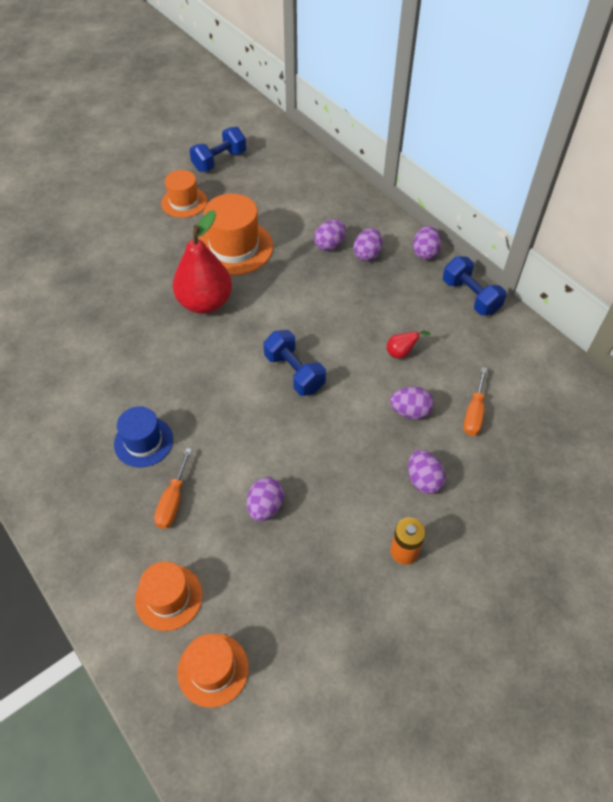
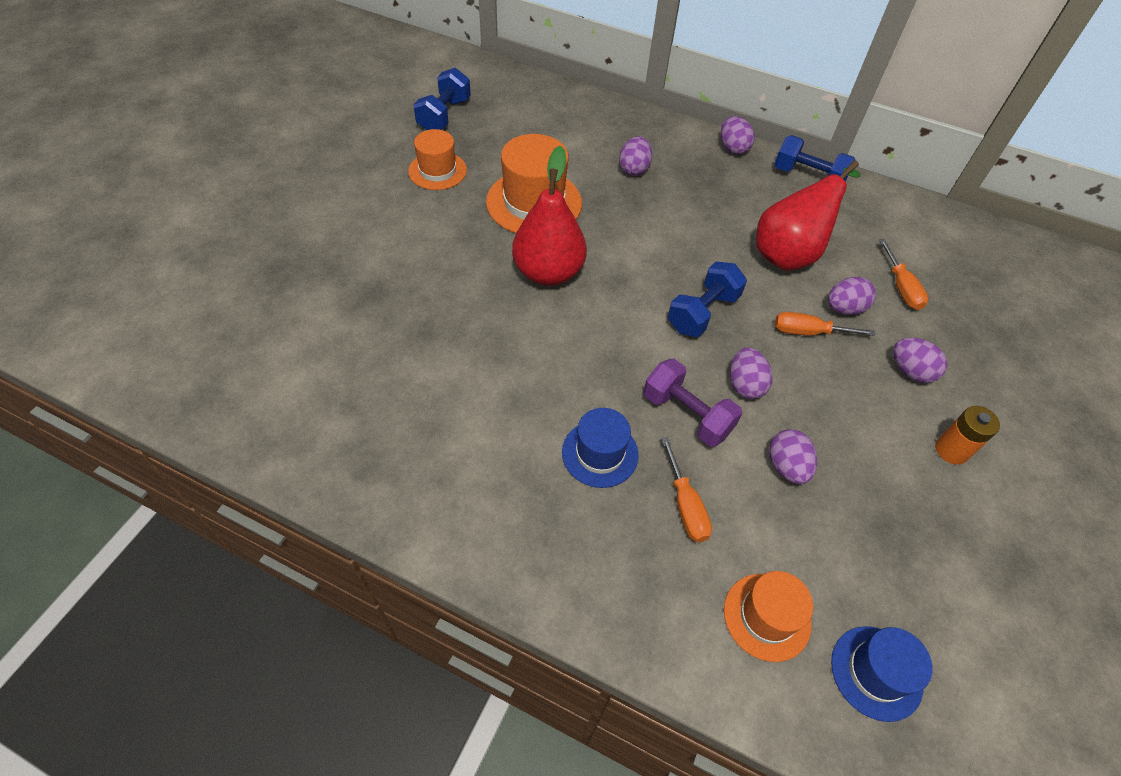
camera: 30 degrees left, 0 degrees up
(213, 669) = (876, 672): orange hat -> blue hat
(223, 440) = (687, 414): none -> purple dumbbell
(294, 373) = (702, 312): blue dumbbell -> blue dumbbell turned 75 degrees counterclockwise
(365, 418) = (808, 332): none -> orange screwdriver
(367, 254) = (679, 167): purple egg -> purple egg (745, 385)
(401, 352) = (789, 253): red pear -> red pear, size x2.47

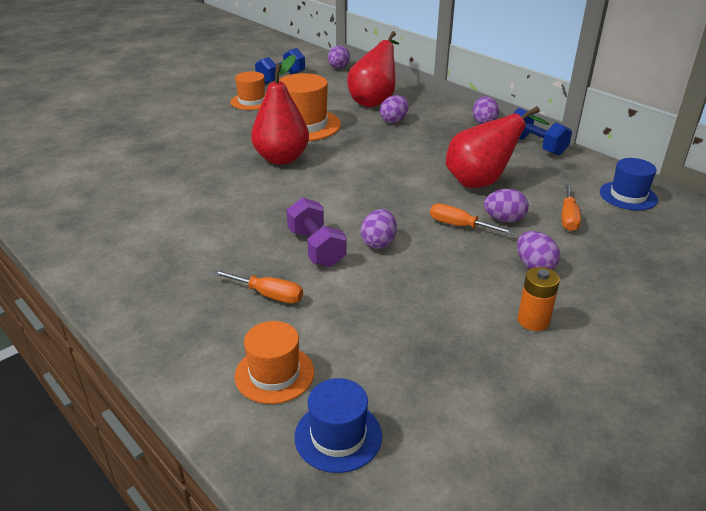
camera: 25 degrees right, 20 degrees down
(589, 136) = (374, 101): none -> red pear
(600, 453) = (230, 253): blue hat -> blue hat (628, 196)
(685, 505) = (268, 295): orange screwdriver -> orange screwdriver turned 75 degrees counterclockwise
(702, 312) = (380, 199): blue dumbbell -> none
(786, 466) = (371, 294): purple egg -> purple egg (338, 68)

